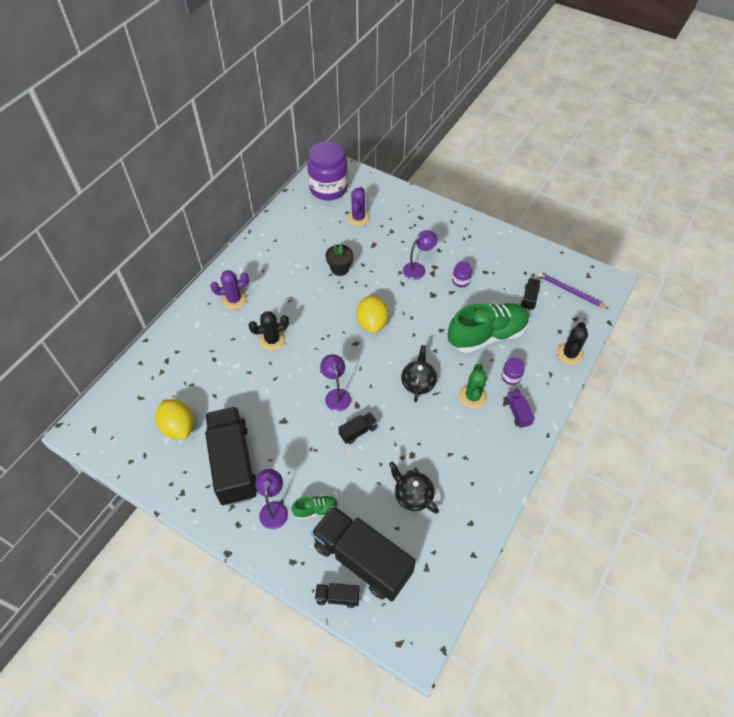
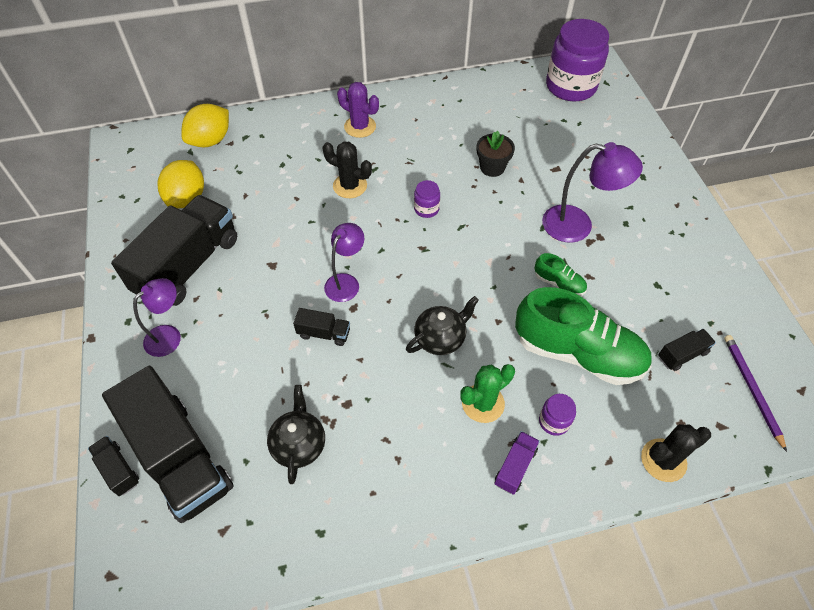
camera: 45 degrees right, 0 degrees up
(316, 509) = (200, 370): green shoe -> green shoe (559, 283)
(358, 218) = (569, 133): purple cactus -> none
(362, 559) = (180, 457): black truck -> black truck turned 150 degrees clockwise
(372, 323) = (463, 242): yellow lemon -> yellow lemon (210, 140)
(418, 269) = (578, 225): purple lamp -> purple lamp, size x1.51
(461, 281) = (615, 273): purple jar -> purple jar (426, 209)

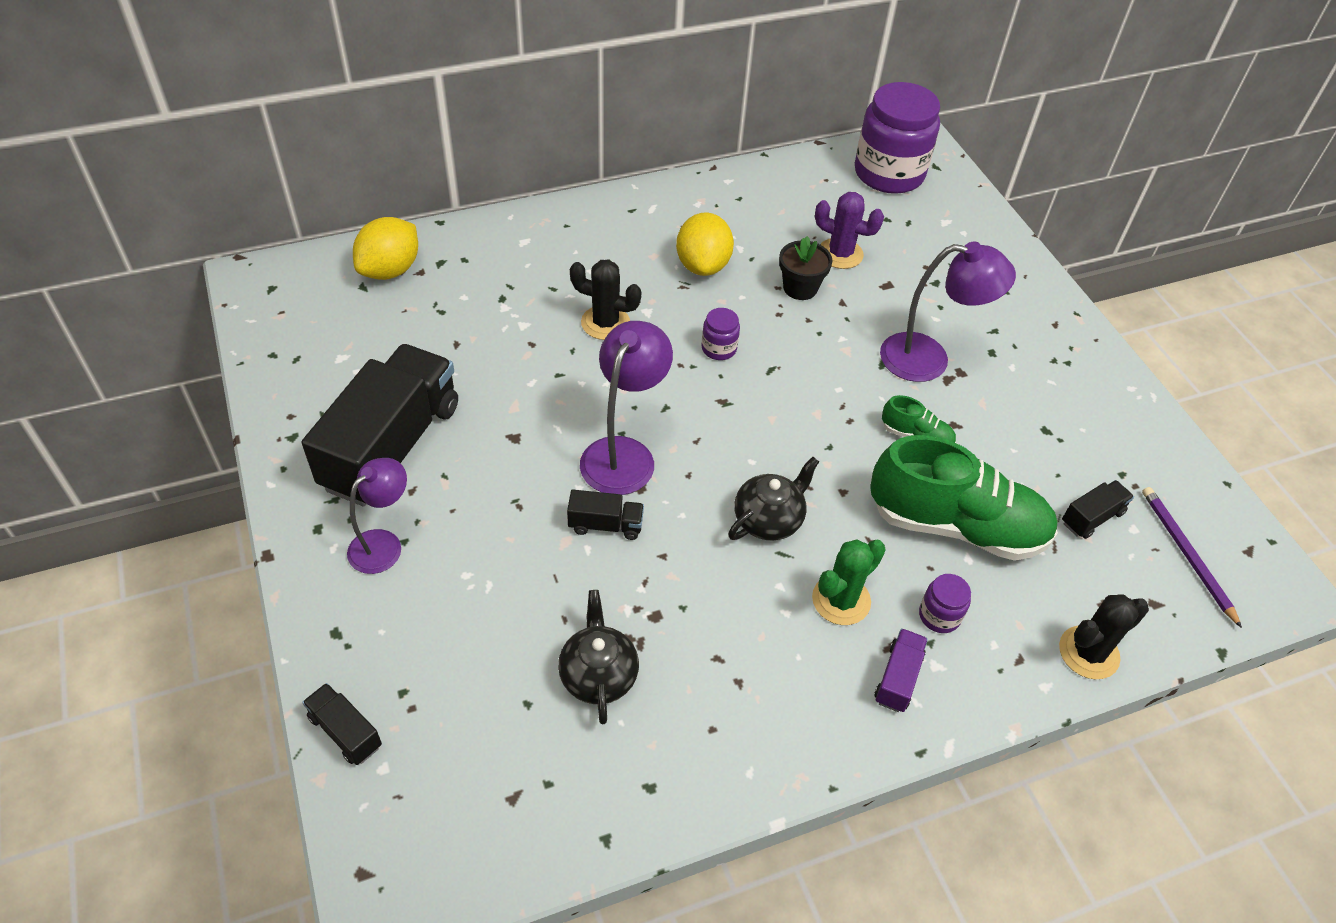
camera: 10 degrees left, 5 degrees down
(180, 457) = (432, 707): black truck -> none
(187, 198) = (371, 353): yellow lemon -> yellow lemon (703, 265)
(346, 282) = (624, 453): purple lamp -> purple lamp, size x1.51
(360, 127) = (604, 241): purple cactus -> purple cactus (840, 254)

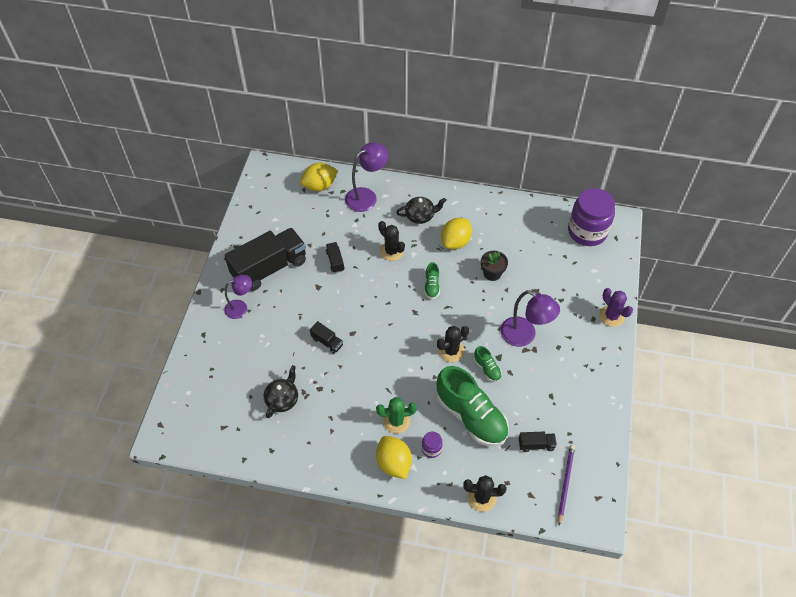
camera: 35 degrees right, 5 degrees up
(345, 732) = (184, 373): black truck -> black truck (335, 261)
(624, 453) = (356, 315): purple lamp -> purple lamp (366, 196)
(719, 348) = (431, 286): purple jar -> green shoe
(769, 519) = (393, 373): black teapot -> black teapot (420, 216)
(835, 436) = (451, 351): none -> black cactus
(840, 254) = (526, 264): purple cactus -> purple cactus (611, 316)
(898, 678) = (394, 463): purple truck -> yellow lemon

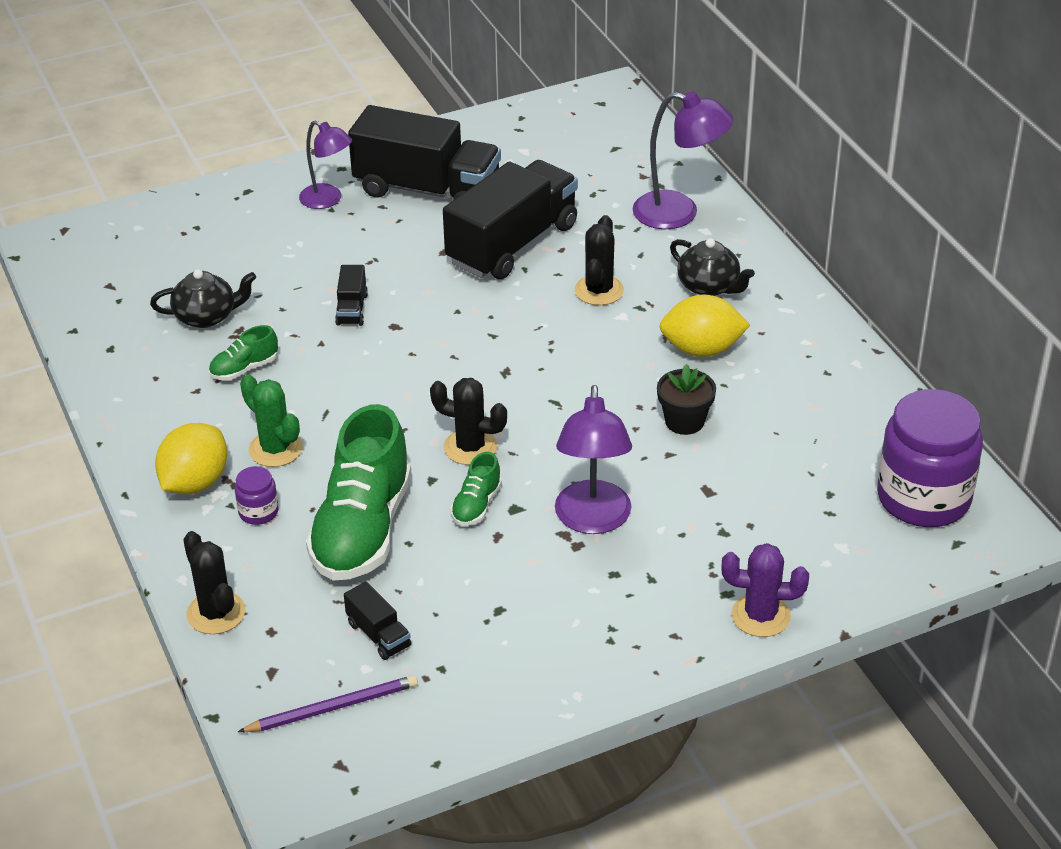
camera: 55 degrees right, 15 degrees down
(320, 186) = (641, 159): yellow lemon -> none
(335, 261) = (512, 244): black truck -> black truck, size x2.38
(431, 286) = (578, 365): green shoe -> green shoe (244, 369)
(611, 316) = (760, 616): purple cactus -> purple cactus turned 75 degrees clockwise

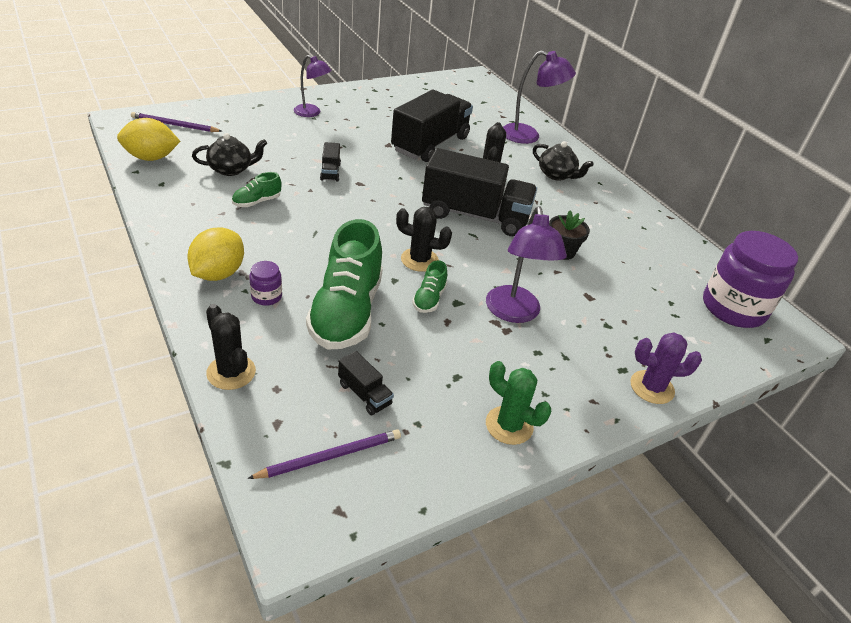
camera: 10 degrees left, 0 degrees up
(120, 243) = (174, 125): none -> purple pencil
(275, 449) = (279, 254): green cactus -> green cactus (509, 425)
(427, 190) = (374, 113): black truck -> black truck (475, 215)
(702, 350) = (561, 209): yellow lemon -> yellow lemon (151, 158)

